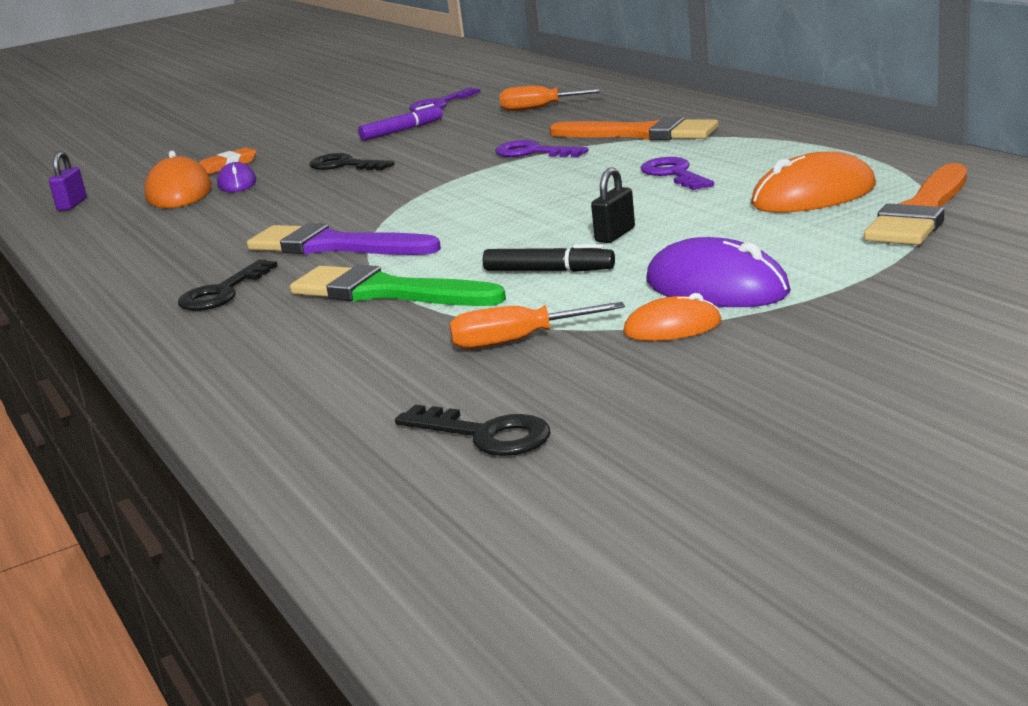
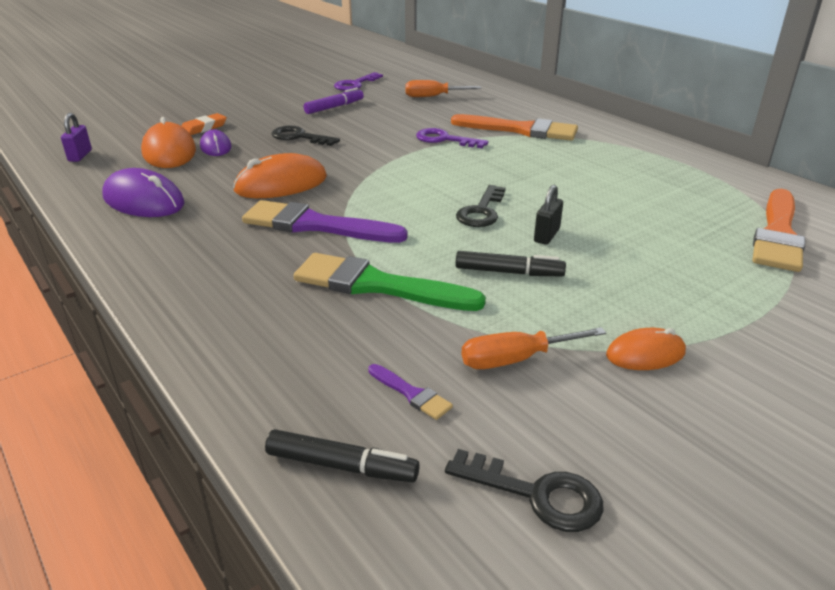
camera: 10 degrees left, 10 degrees up
(223, 292) = (231, 272): black key -> black key (481, 211)
(292, 426) = (342, 465): none -> black marker
(387, 373) = (411, 394): none -> purple brush
(674, 174) = (564, 174): purple key -> none
(716, 287) = (659, 305): purple mouse -> purple mouse (144, 200)
(813, 195) = (684, 207): orange mouse -> orange mouse (281, 184)

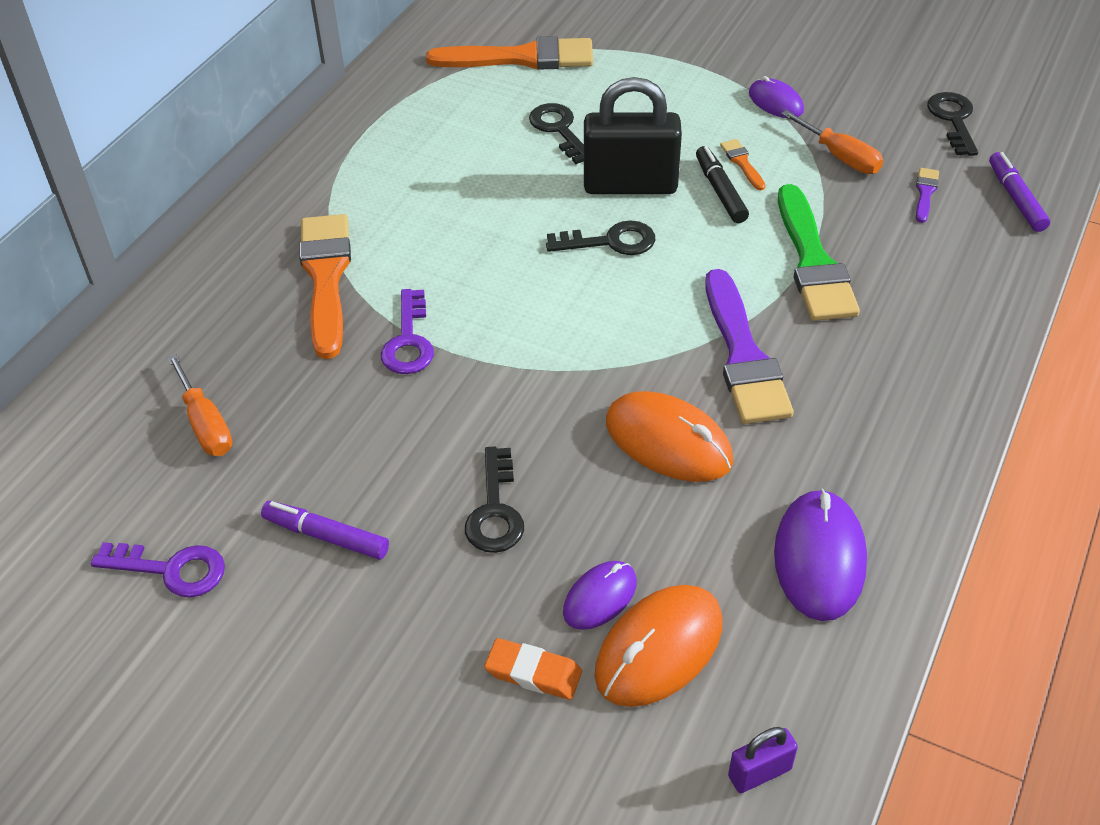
camera: 115 degrees left, 15 degrees up
(342, 465) = (1015, 198): black marker -> purple marker
(543, 296) = (742, 163): none -> orange brush
(546, 235) = (630, 185): black padlock -> black padlock, size x2.14
(645, 225) = (559, 130): none -> black key
(645, 354) = (775, 102): orange mouse -> purple mouse

